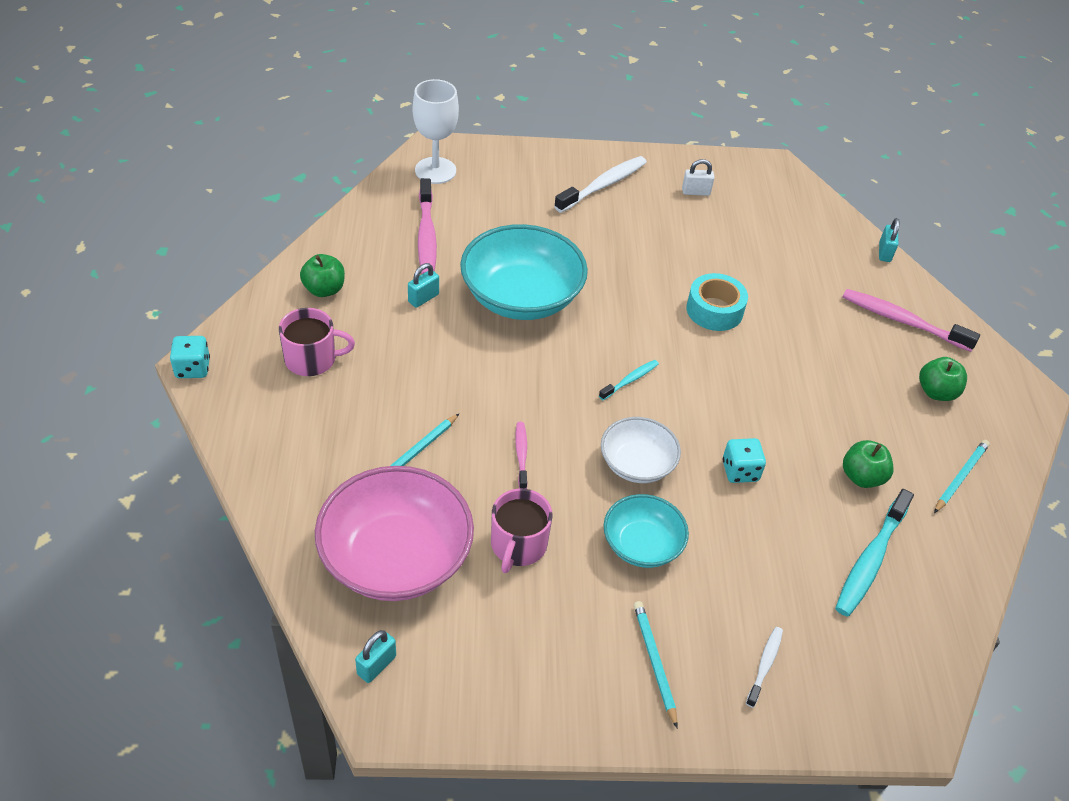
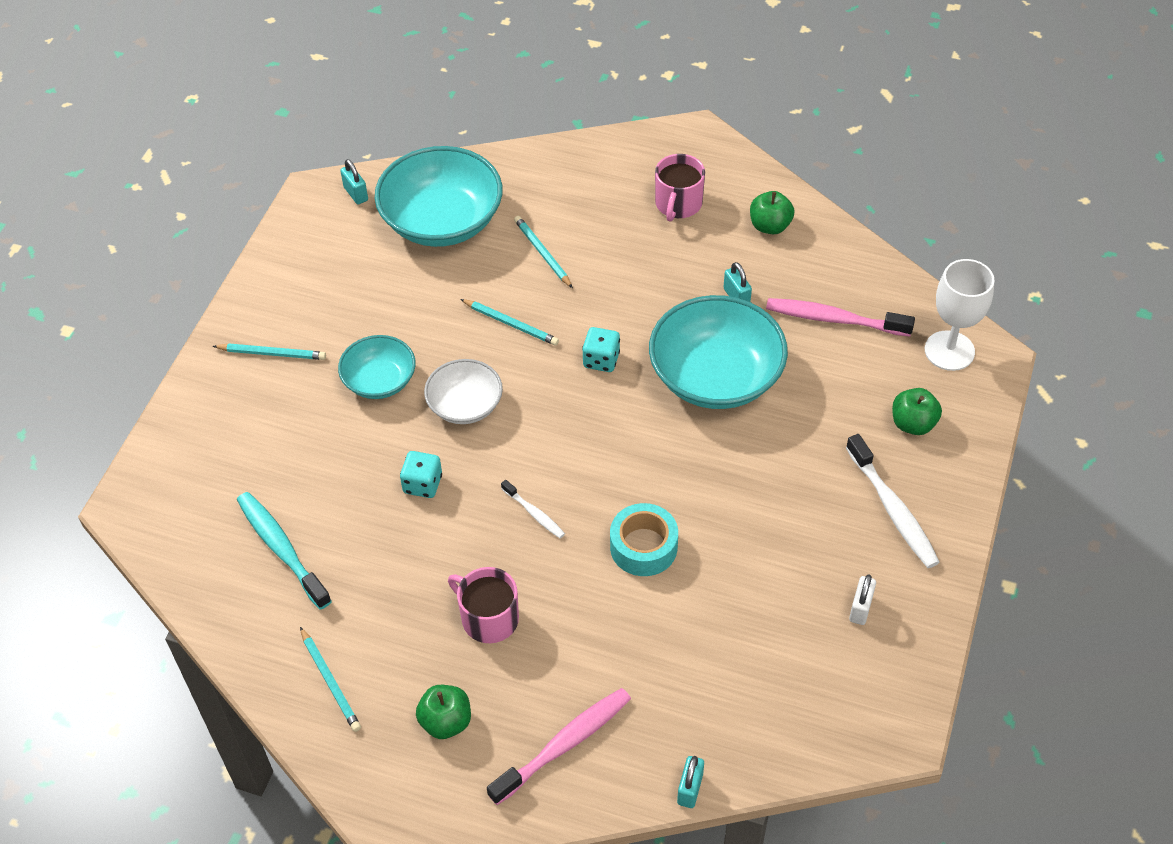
camera: 115 degrees right, 5 degrees up
(193, 368) = (692, 128): turquoise dice -> turquoise dice (601, 360)
(396, 557) = (442, 221): pink bowl -> turquoise bowl
(518, 545) = (418, 297): pink mug -> pink mug (488, 618)
(521, 454) = (511, 324): pink toothbrush -> turquoise pencil
(630, 380) = (569, 433): turquoise toothbrush -> none
(765, 665) = (231, 425): white toothbrush -> white toothbrush (534, 513)
(862, 477) = (371, 587): green apple -> green apple (913, 424)
(884, 252) = (690, 789): turquoise padlock -> turquoise padlock turned 75 degrees clockwise

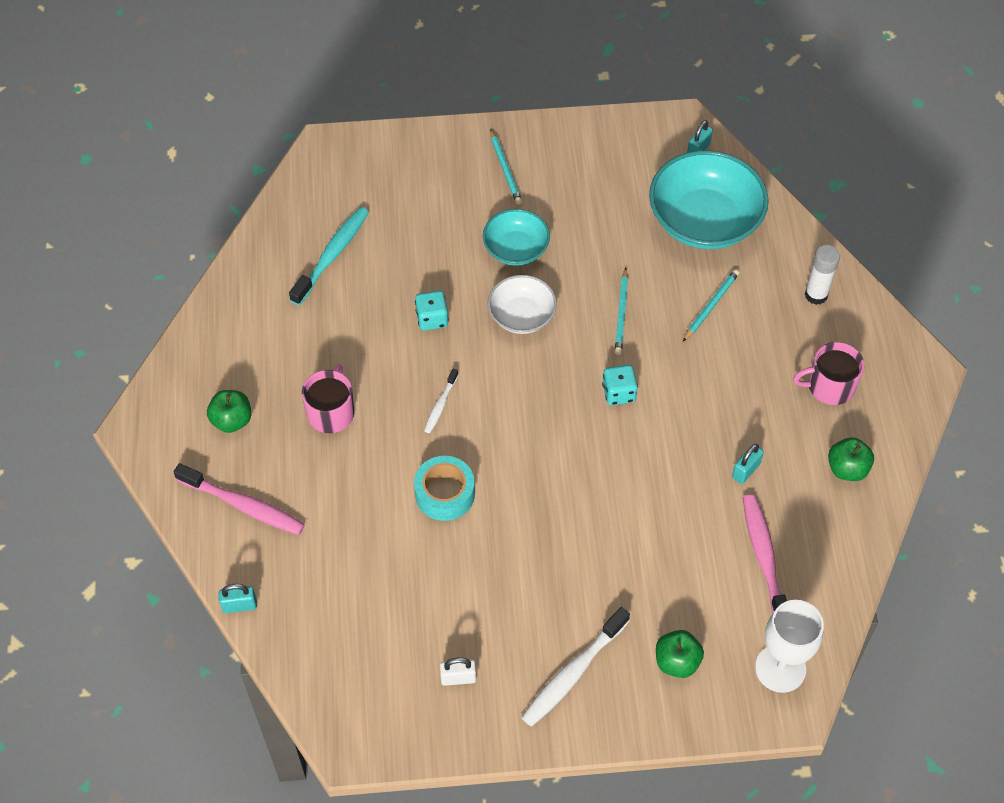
camera: 65 degrees right, 5 degrees up
(330, 681) = (235, 334): turquoise pencil -> none
(575, 175) = (816, 295): none -> white glue stick
(715, 376) = (647, 485): turquoise bowl -> none

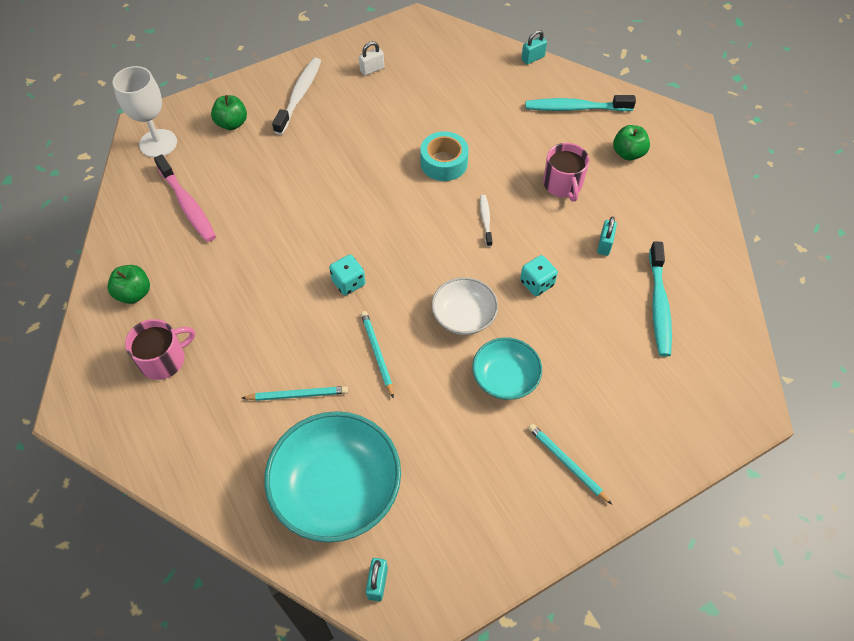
camera: 155 degrees right, 0 degrees up
(244, 505) = (575, 108): pink toothbrush -> turquoise toothbrush
(710, 306) = (297, 394): turquoise pencil -> turquoise pencil turned 105 degrees counterclockwise
(745, 470) = (220, 261): turquoise padlock -> turquoise padlock (604, 245)
(816, 295) = (197, 449): white glue stick -> none

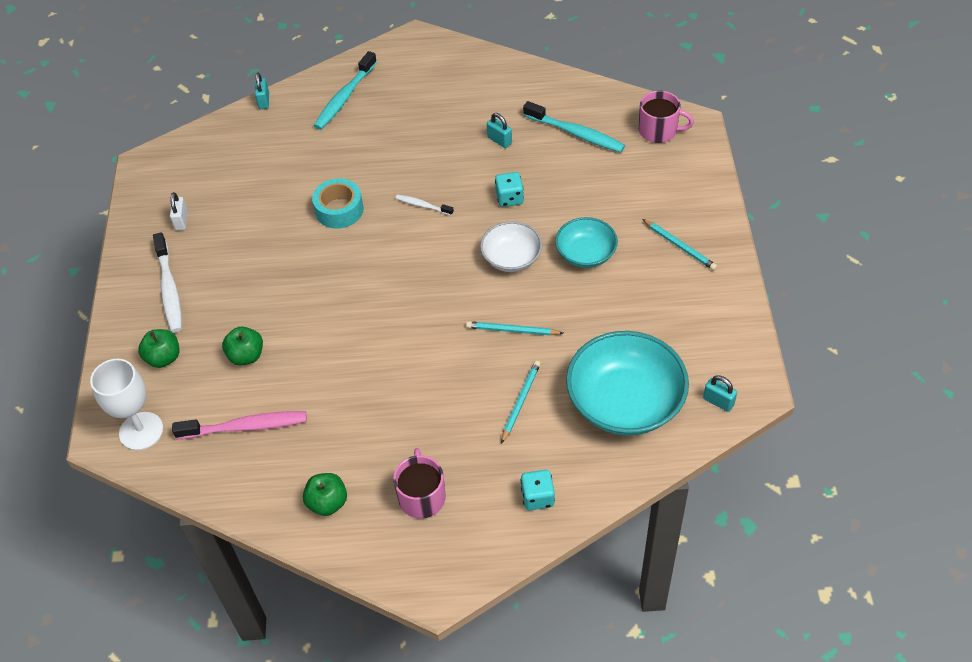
camera: 60 degrees left, 5 degrees down
(299, 95) = (169, 289): white toothbrush -> white toothbrush turned 150 degrees counterclockwise
(348, 283) = (426, 326): turquoise dice -> turquoise dice (537, 497)
(563, 185) = (421, 140): pink mug -> pink mug (659, 130)
(567, 463) = (680, 246): turquoise pencil -> turquoise pencil turned 120 degrees counterclockwise
(628, 153) = (418, 86): green apple -> green apple (246, 356)

